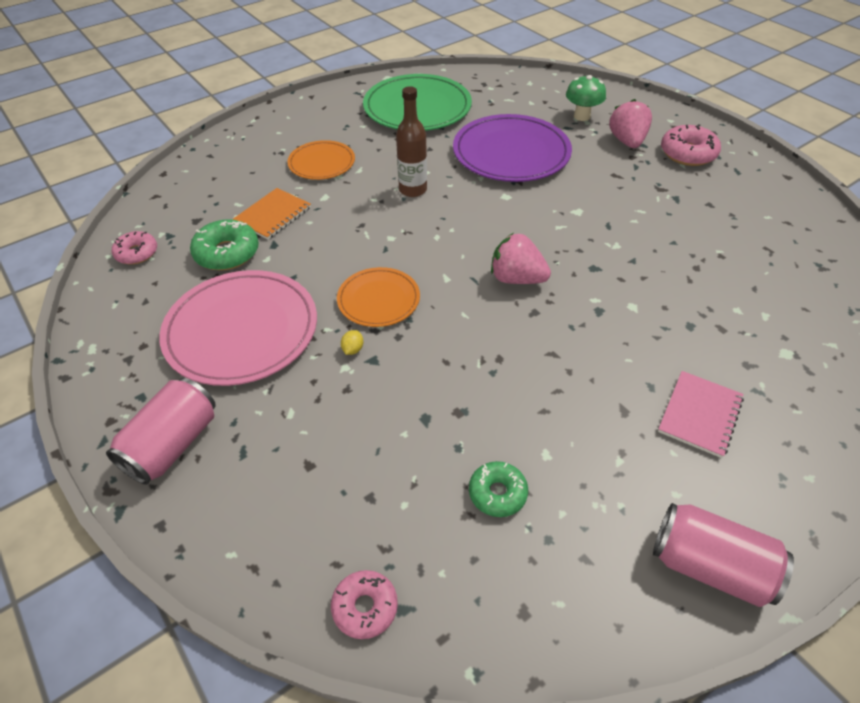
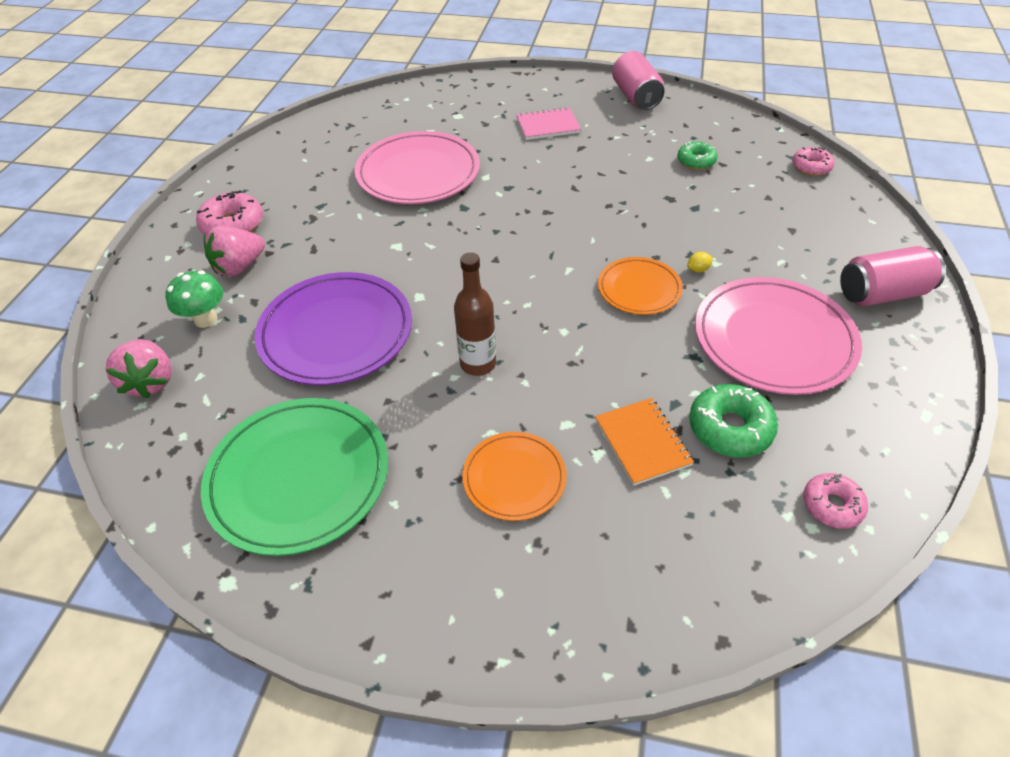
camera: 130 degrees left, 0 degrees up
(273, 215) = (642, 442): orange notebook -> orange notebook turned 75 degrees clockwise
(516, 279) = (523, 235): pink strawberry -> pink strawberry (151, 382)
(680, 269) = (418, 173): none -> pink plate

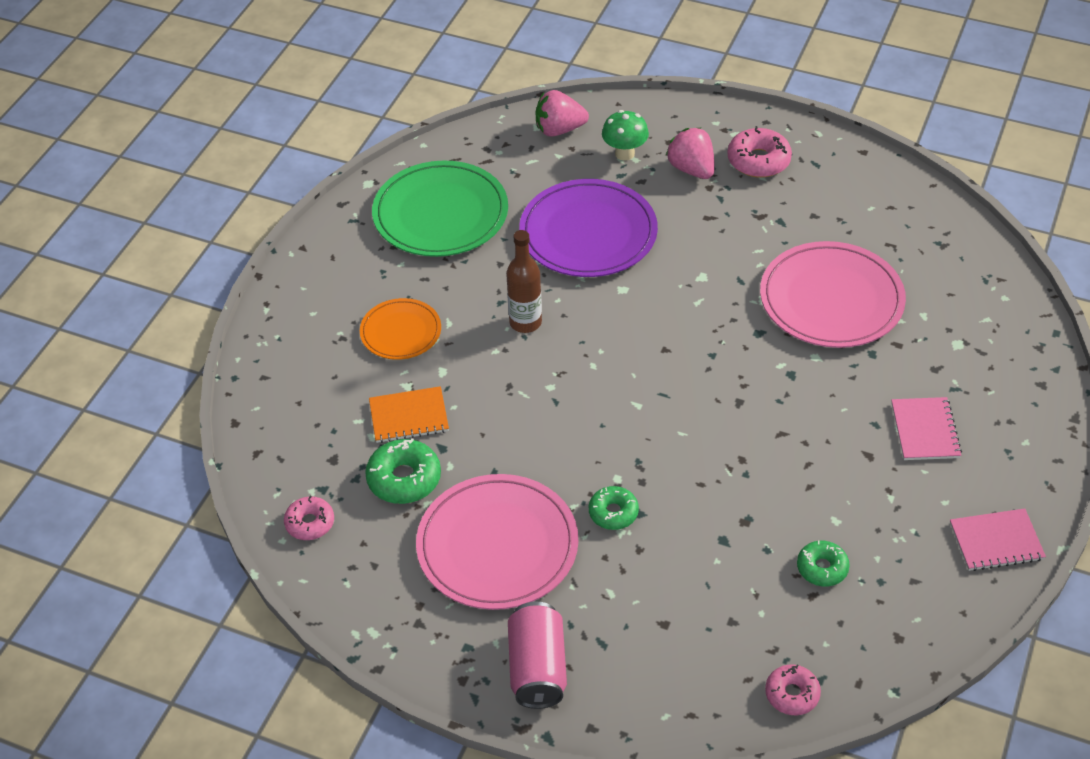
camera: 100 degrees right, 0 degrees up
(635, 97) = (996, 541): pink can -> pink notebook
(639, 289) = (595, 456): orange plate -> none
(698, 269) = (613, 513): yellow lemon -> green donut

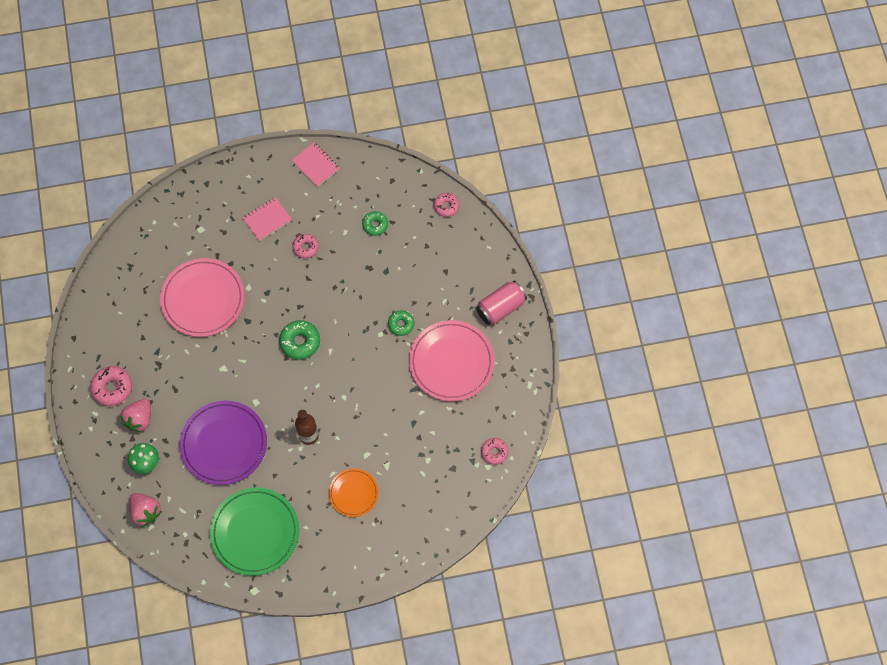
camera: 125 degrees left, 20 degrees up
(404, 479) = (442, 427): green donut -> green donut (300, 342)
(409, 416) = (404, 451): orange notebook -> none
(840, 456) = (305, 247): none -> pink donut

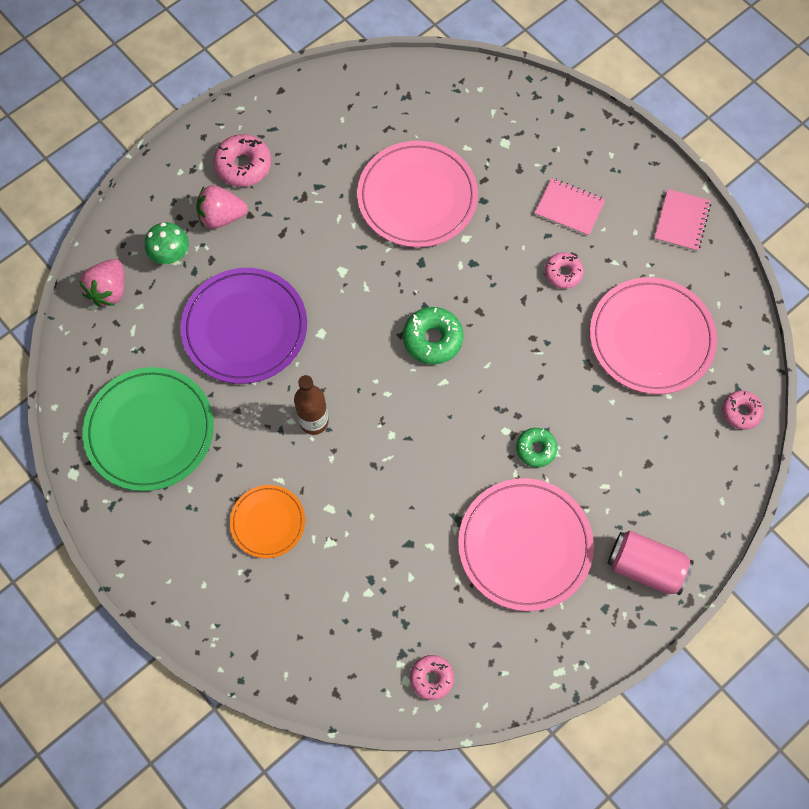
camera: 60 degrees right, 0 degrees up
(375, 225) = (651, 338): green donut -> pink plate

